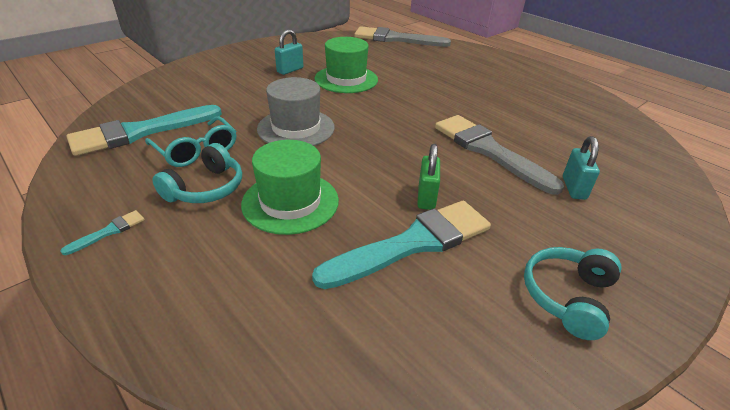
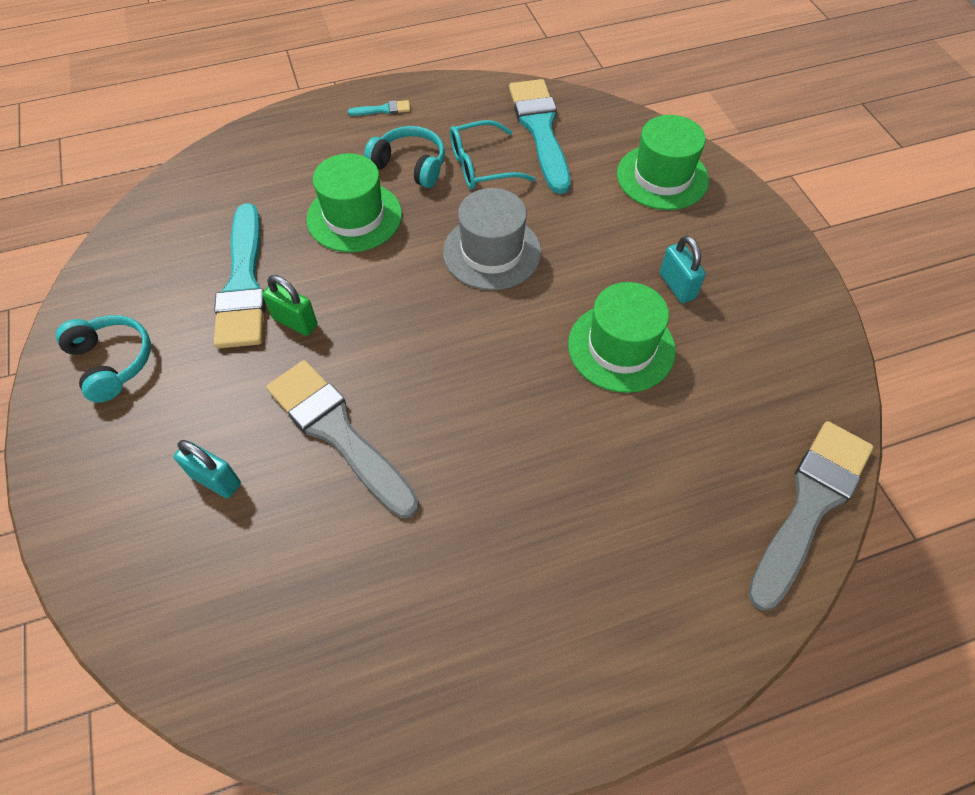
camera: 115 degrees right, 20 degrees up
(109, 232) = (383, 110): turquoise brush -> turquoise brush turned 75 degrees counterclockwise
(191, 82) = (662, 177): none -> green hat
(206, 188) = (410, 165): turquoise headphones -> turquoise headphones turned 150 degrees clockwise
(489, 151) = (338, 433): grey brush -> grey brush turned 120 degrees counterclockwise

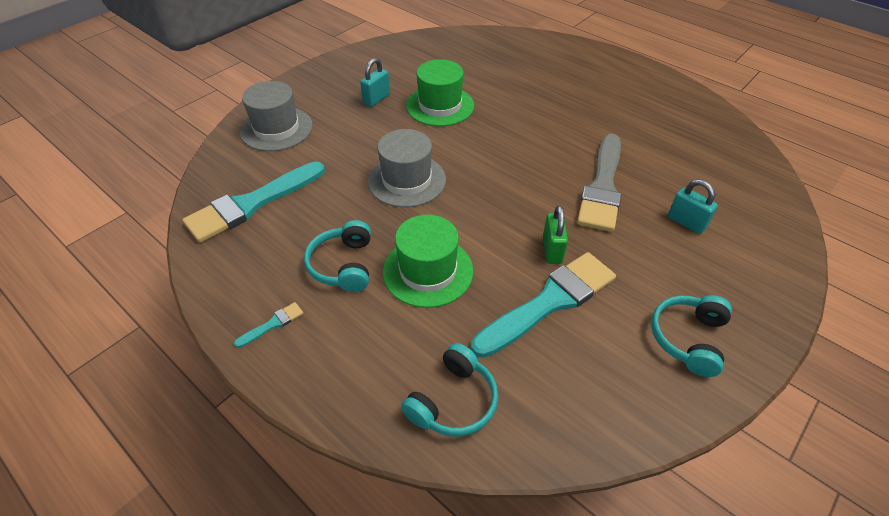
camera: 120 degrees left, 10 degrees down
(216, 480) = (686, 222): turquoise padlock -> turquoise padlock turned 45 degrees counterclockwise
(224, 180) = (453, 401): none -> turquoise headphones
(383, 110) = (272, 324): turquoise brush -> turquoise brush turned 90 degrees clockwise
(481, 166) = (317, 221): turquoise glasses -> none
(662, 177) = (276, 129): green hat -> grey hat
(810, 505) = (479, 37): grey brush -> none

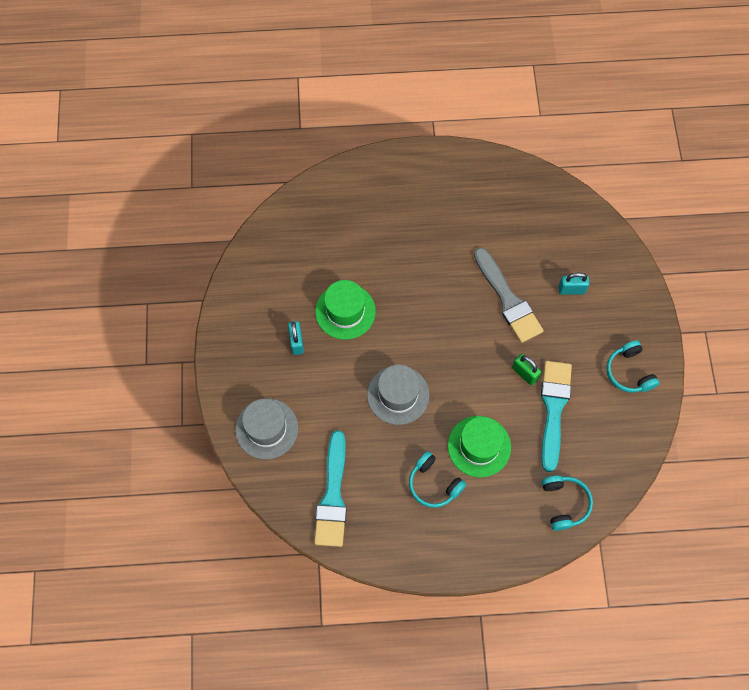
camera: 45 degrees left, 20 degrees up
(272, 324) = (442, 549): turquoise brush -> none

